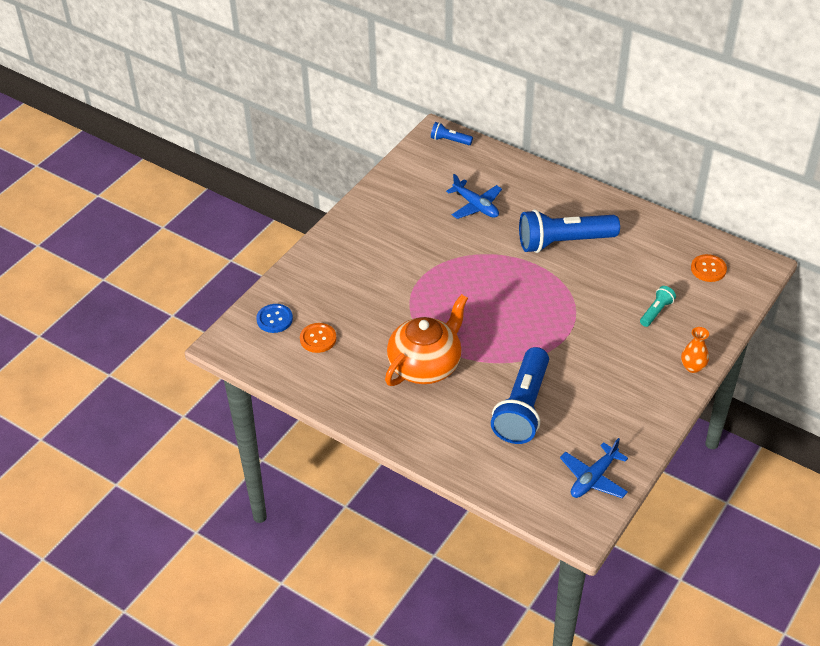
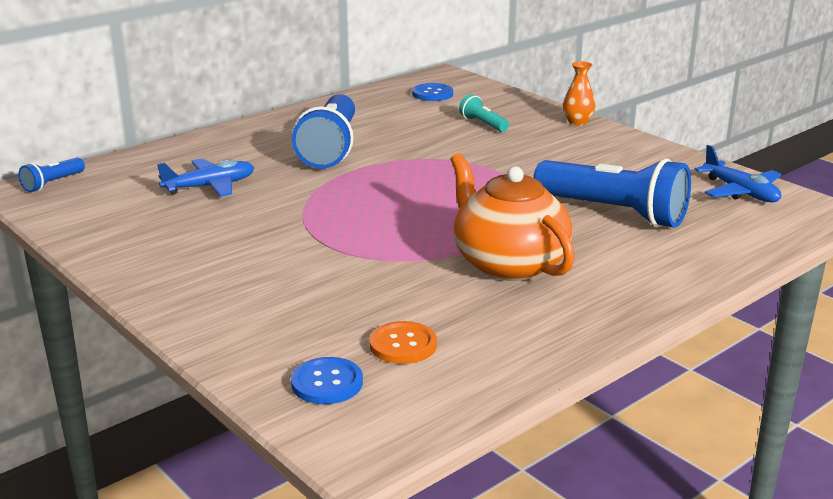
camera: 75 degrees left, 20 degrees down
(708, 269) = (432, 94): orange button -> blue button

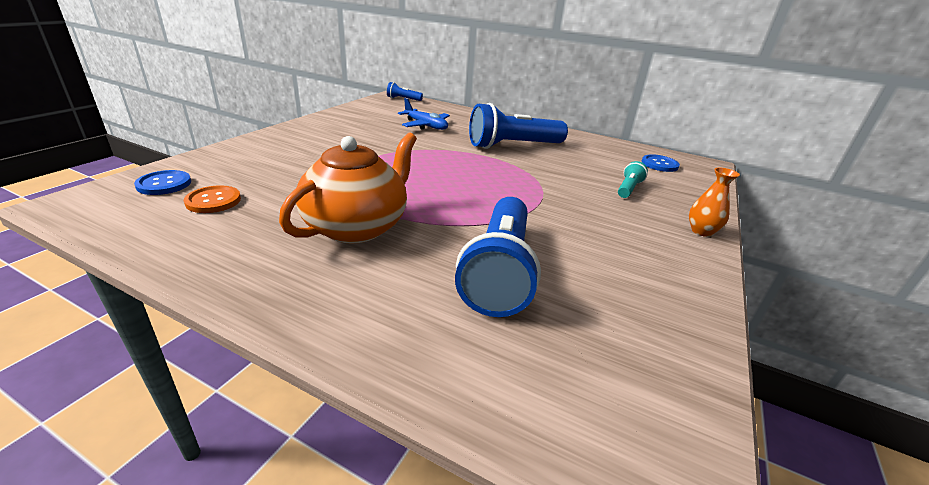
camera: 65 degrees right, 5 degrees up
(740, 192) = (649, 371): blue plane -> none

